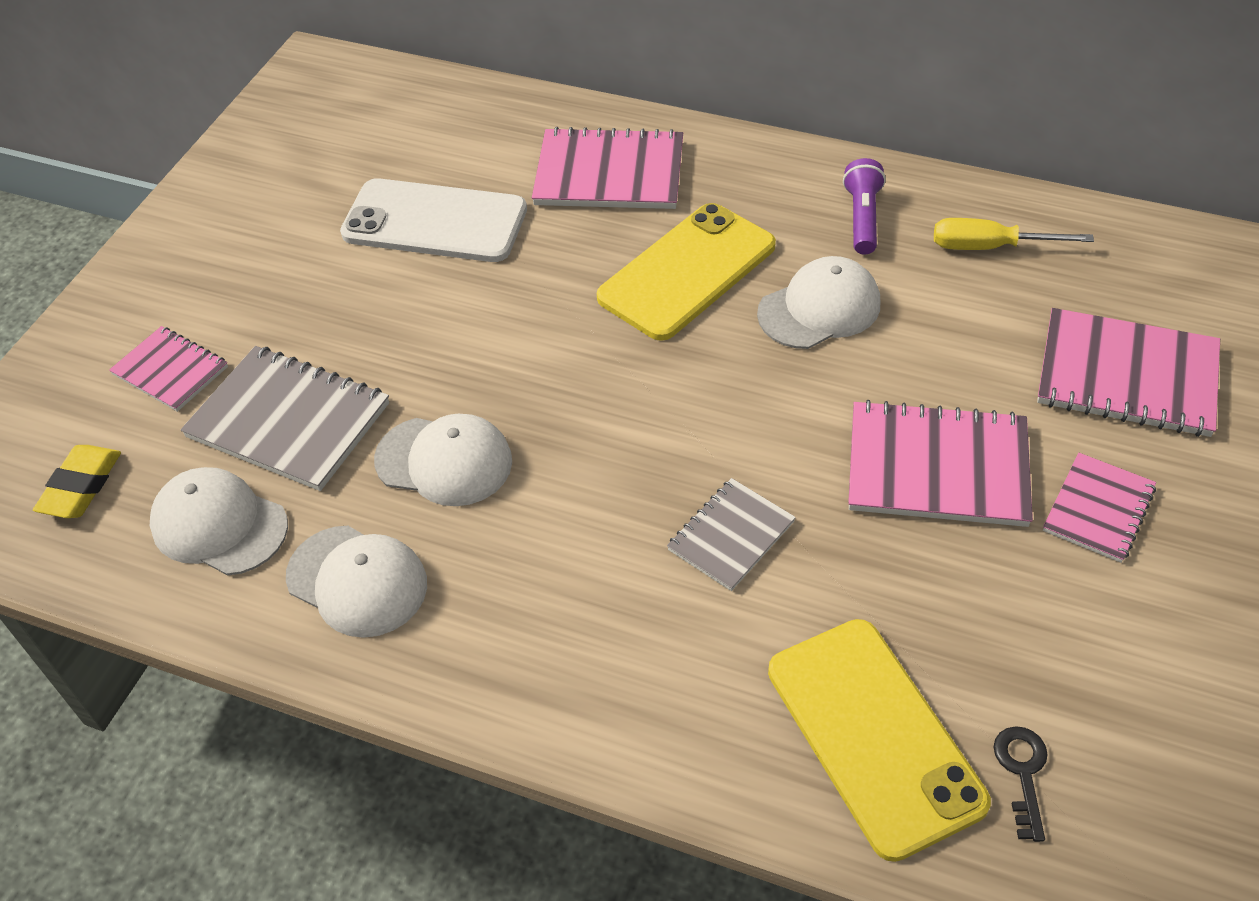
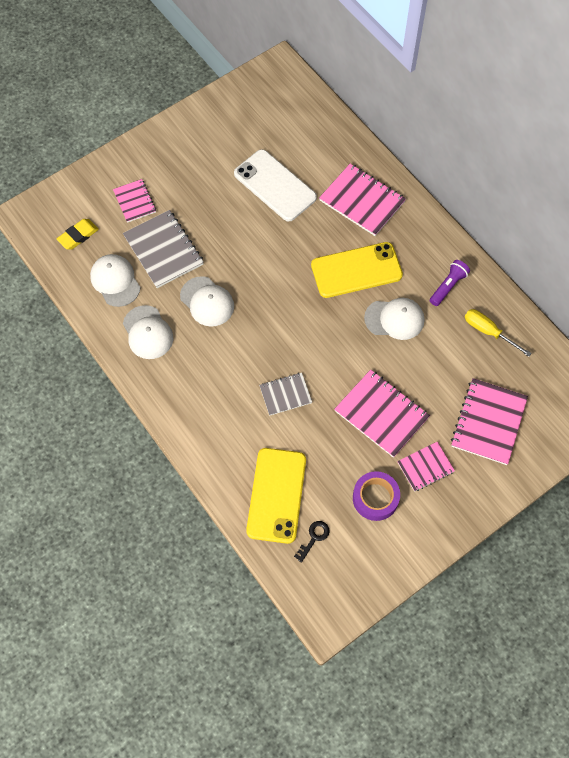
camera: 30 degrees right, 15 degrees up
(1065, 619) = (375, 498): none -> purple tape
(1126, 376) = (488, 422): pink notebook -> pink notebook turned 60 degrees clockwise

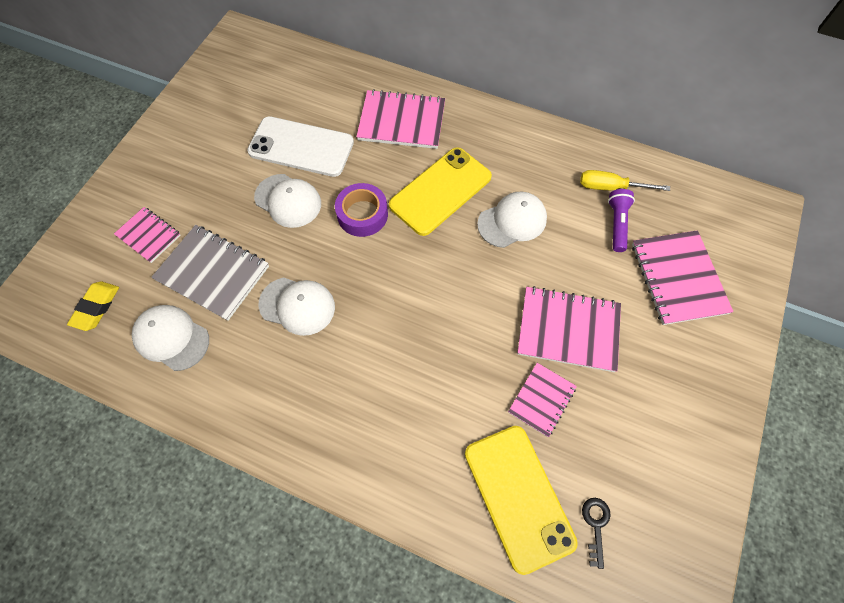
camera: 30 degrees left, 0 degrees up
(148, 332) = (245, 379): white cap -> white cap (288, 201)
(285, 394) = (451, 365): grey notebook -> none
(375, 498) = (628, 431): purple tape -> purple tape (362, 214)
(425, 467) = (653, 363): pink notebook -> pink notebook (541, 400)
(448, 286) = (541, 163): purple flashlight -> purple flashlight (617, 224)

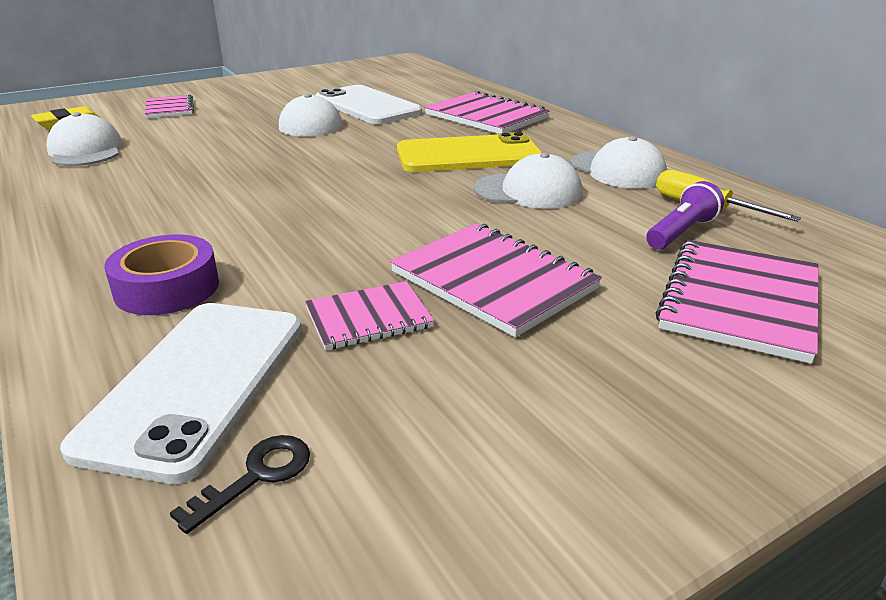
camera: 35 degrees right, 35 degrees down
(213, 273) = (180, 134): grey notebook -> none
(297, 306) = (214, 168): white cap -> white cap (617, 170)
(362, 214) = (364, 145): purple tape -> purple tape (167, 288)
(518, 496) = (197, 383): yellow phone -> white phone

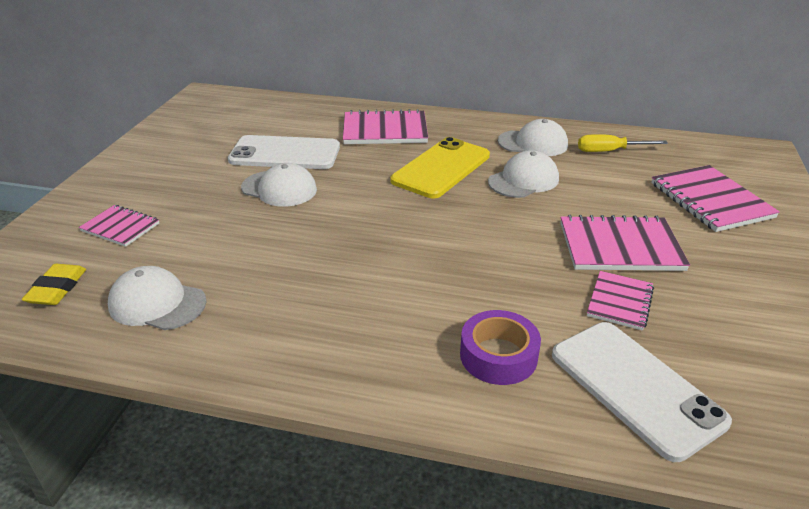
camera: 45 degrees left, 5 degrees up
(257, 476) = (741, 400): black key -> none
(681, 232) = (629, 172): purple flashlight -> none

